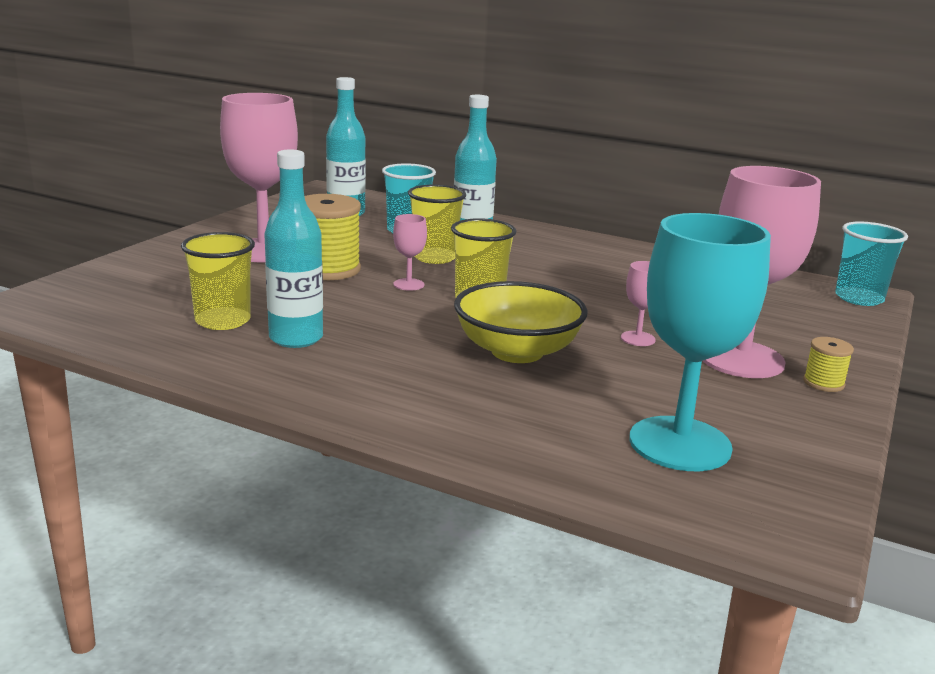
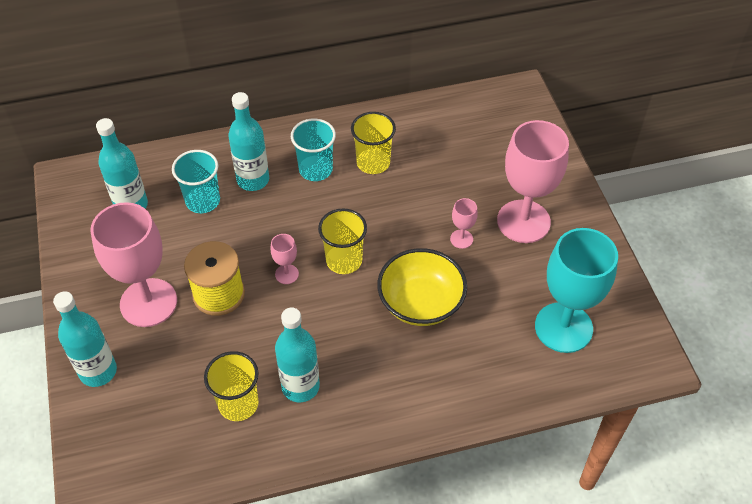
camera: 40 degrees left, 30 degrees up
(157, 260) = (98, 371): none -> turquoise bottle
(434, 257) = (261, 226): yellow cup -> yellow cup (373, 162)
(823, 383) = (574, 217): yellow spool -> none
(859, 298) = (521, 100): turquoise cup -> turquoise cup (315, 169)

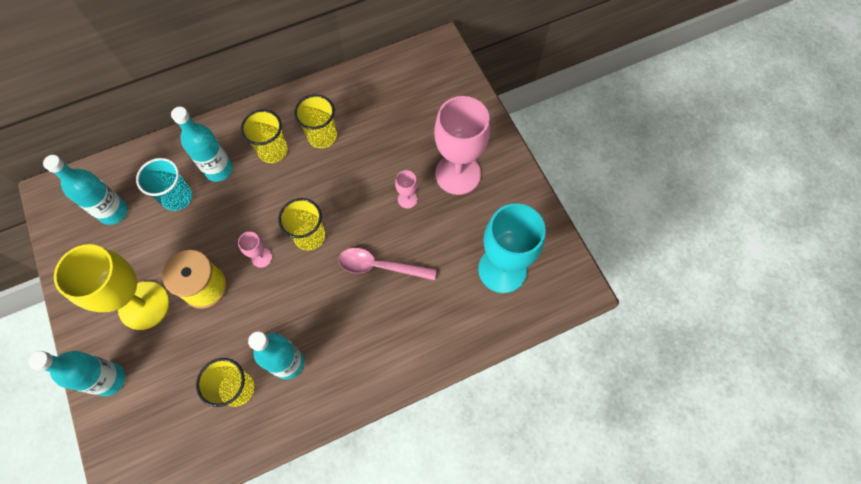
camera: 10 degrees left, 15 degrees up
(148, 302) = (144, 305): pink goblet -> yellow goblet
(315, 169) = (273, 150): turquoise cup -> yellow cup
(420, 303) = (380, 266): yellow bowl -> pink spoon

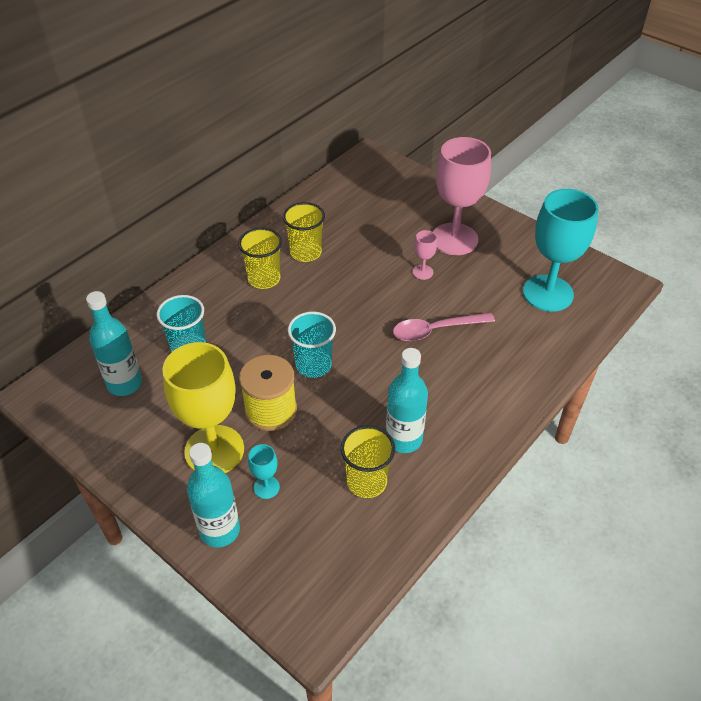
camera: 25 degrees left, 20 degrees down
(162, 357) = (266, 487): none -> turquoise goblet
(219, 169) = (218, 311): turquoise bottle -> none
(261, 257) = (313, 365): pink goblet -> turquoise cup
(309, 236) = (349, 331): yellow cup -> none

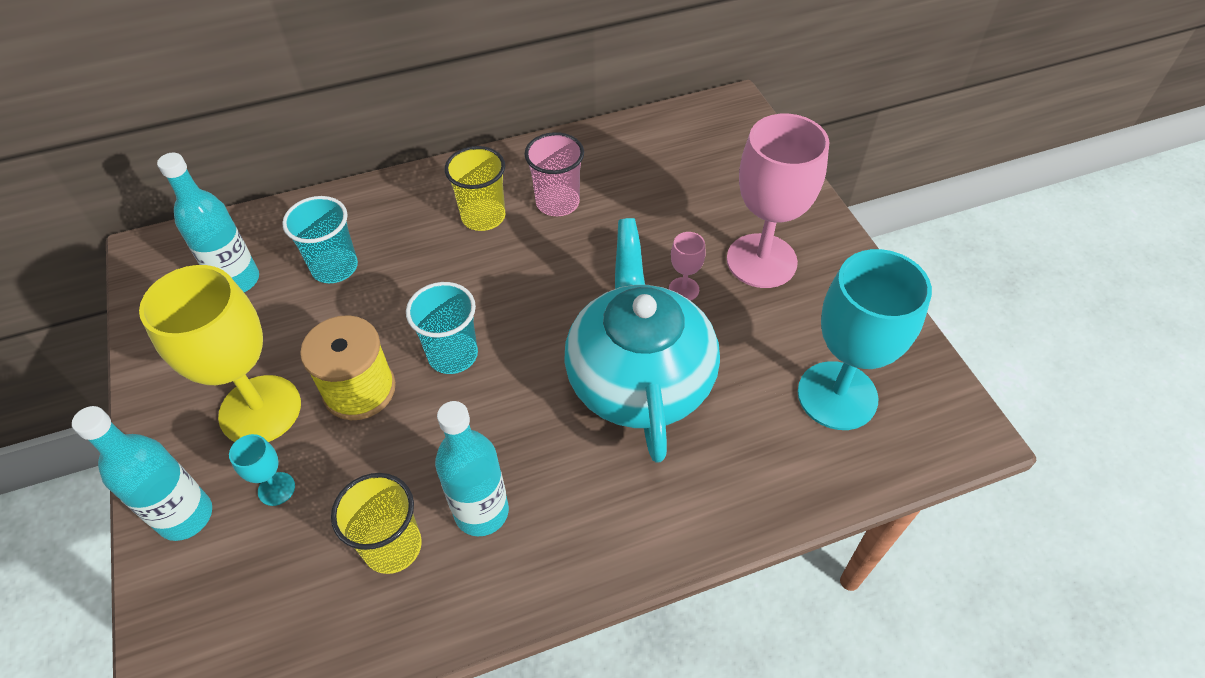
camera: 30 degrees right, 5 degrees up
(305, 252) = (557, 202): yellow cup -> pink cup
(436, 330) = (639, 378): pink spoon -> turquoise teapot

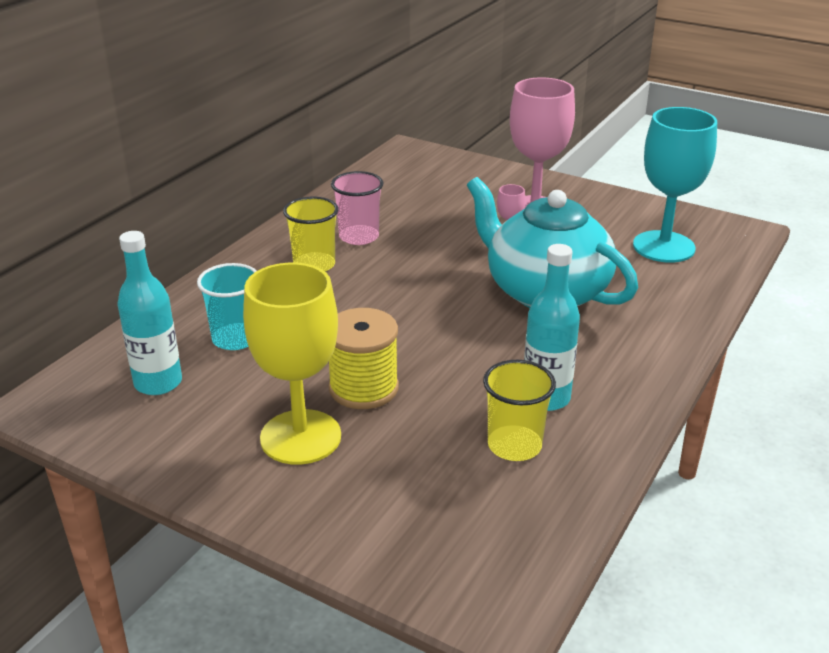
camera: 40 degrees left, 20 degrees down
(185, 516) = (334, 521): turquoise bottle -> none
(276, 489) = (383, 467): turquoise goblet -> none
(453, 355) = (404, 339): turquoise cup -> none

